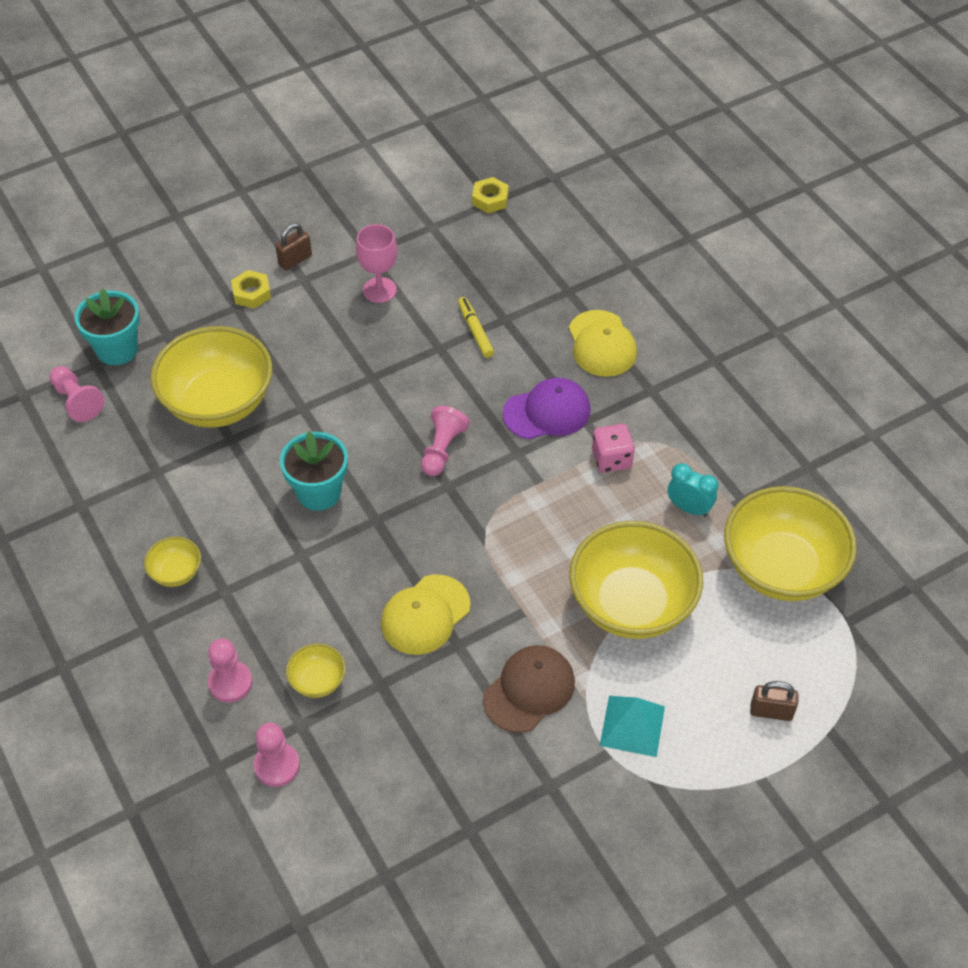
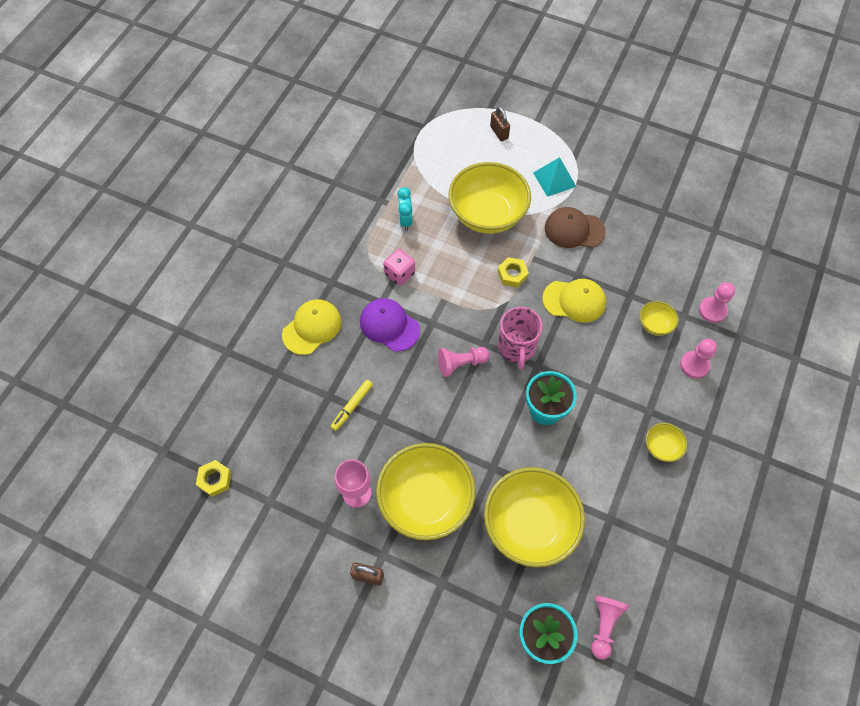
camera: 125 degrees left, 10 degrees up
(251, 293) = (421, 582): yellow nut -> yellow nut (512, 274)
(416, 514) = (516, 347): none -> pink mug
(781, 568) = (412, 164): yellow bowl -> yellow bowl (426, 500)

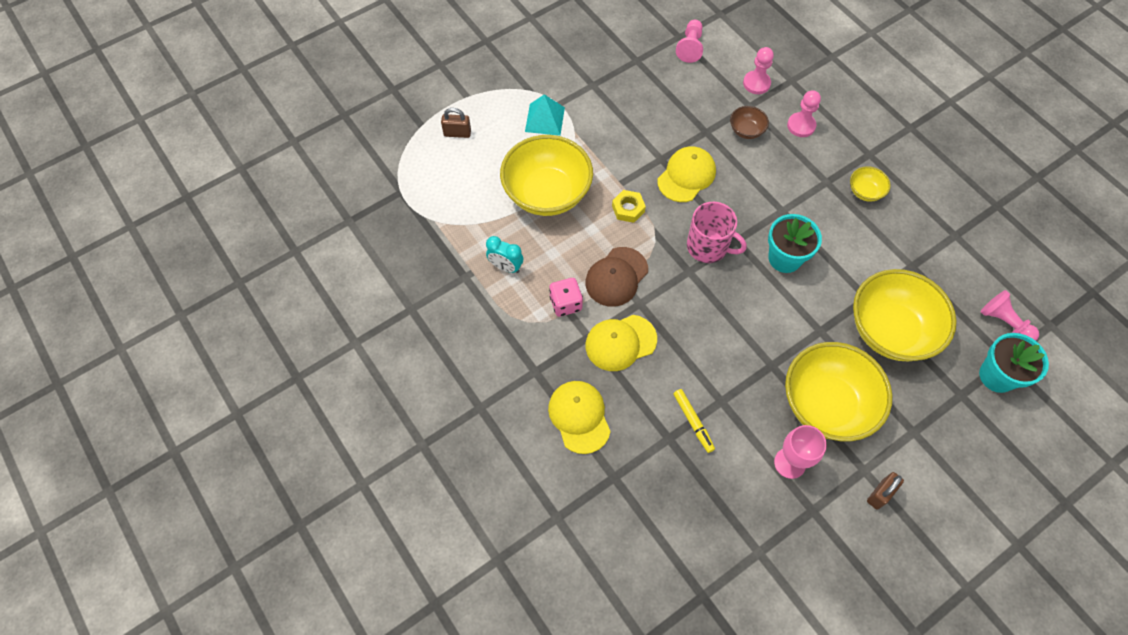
camera: 60 degrees left, 0 degrees up
(215, 479) = (706, 599): yellow nut -> none
(389, 325) = (620, 343): purple cap -> yellow cap
(461, 364) = (699, 301): pink pawn -> pink pawn (690, 47)
(574, 230) = (611, 135): brown cap -> brown cap (616, 277)
(655, 324) = (746, 130): yellow bowl -> brown bowl

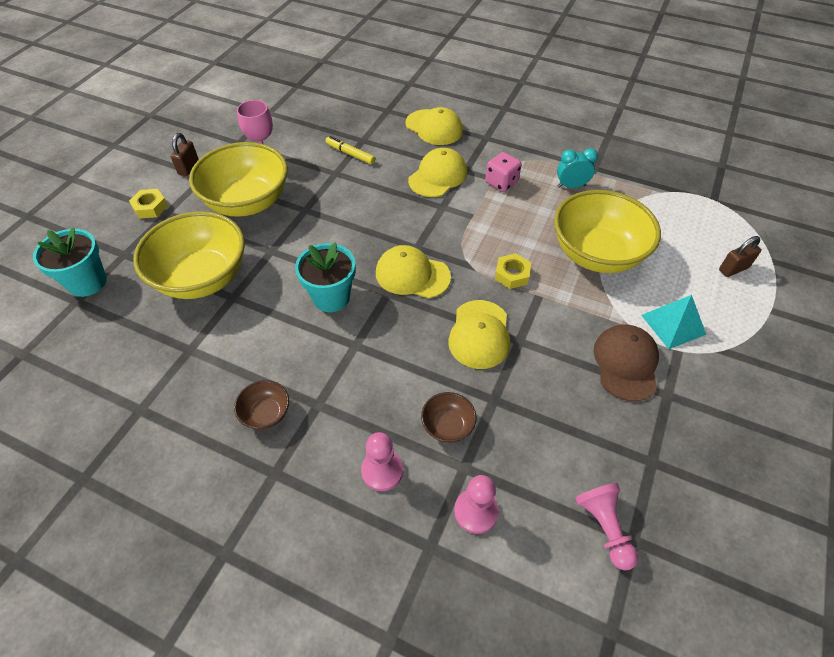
camera: 150 degrees right, 10 degrees down
(616, 277) = (476, 216): brown cap -> brown cap (626, 363)
(708, 247) = (412, 275): pink mug -> yellow cap
(865, 192) = (266, 413): yellow bowl -> brown bowl
(930, 448) = (150, 207): none -> yellow nut
(1004, 322) = (78, 334): pink pawn -> none

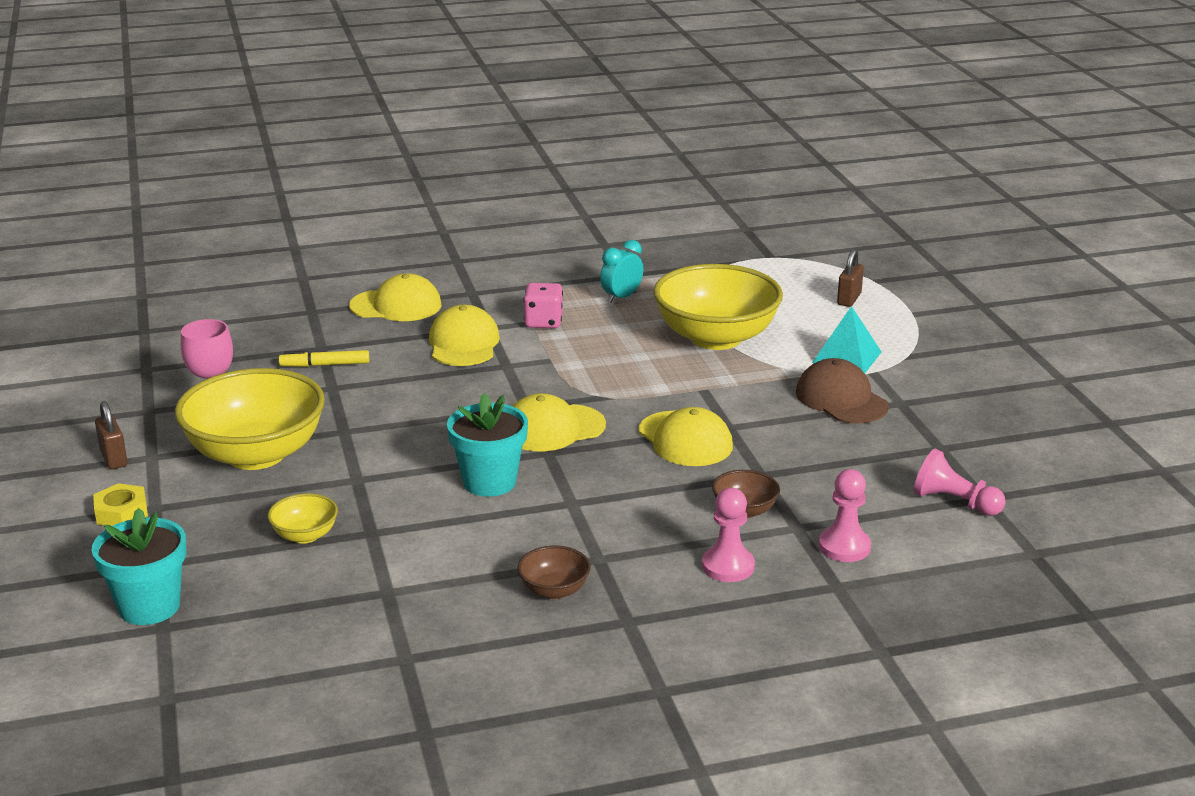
camera: 40 degrees left, 25 degrees down
(202, 278) = (305, 535): yellow bowl -> yellow bowl, size x0.44
(512, 274) = (655, 385): yellow nut -> none

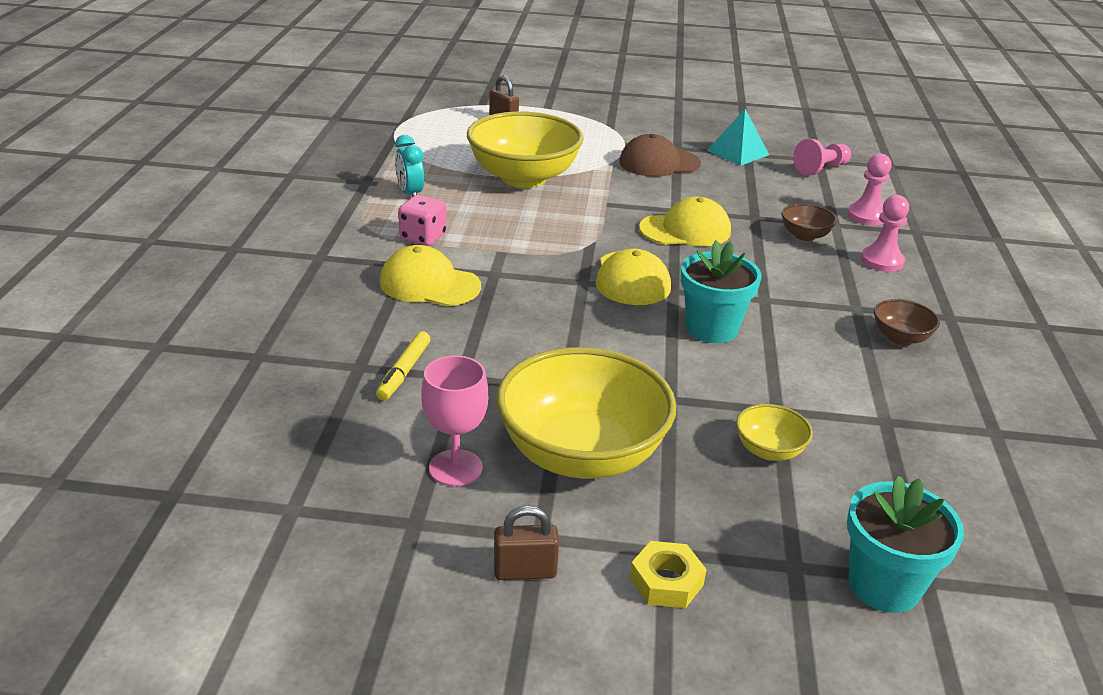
camera: 70 degrees left, 5 degrees up
(396, 305) = (303, 302): yellow cap -> none
(847, 357) = (596, 144): turquoise pyramid -> turquoise pyramid (738, 152)

